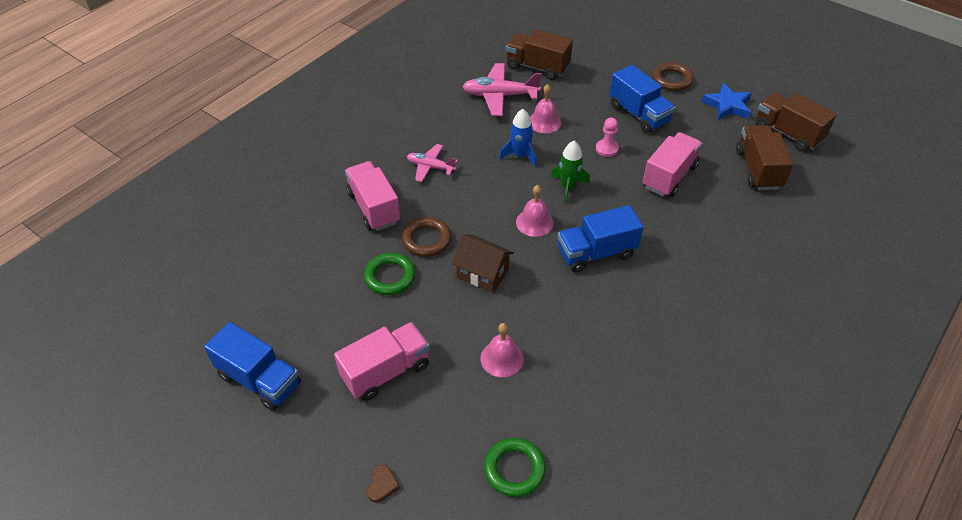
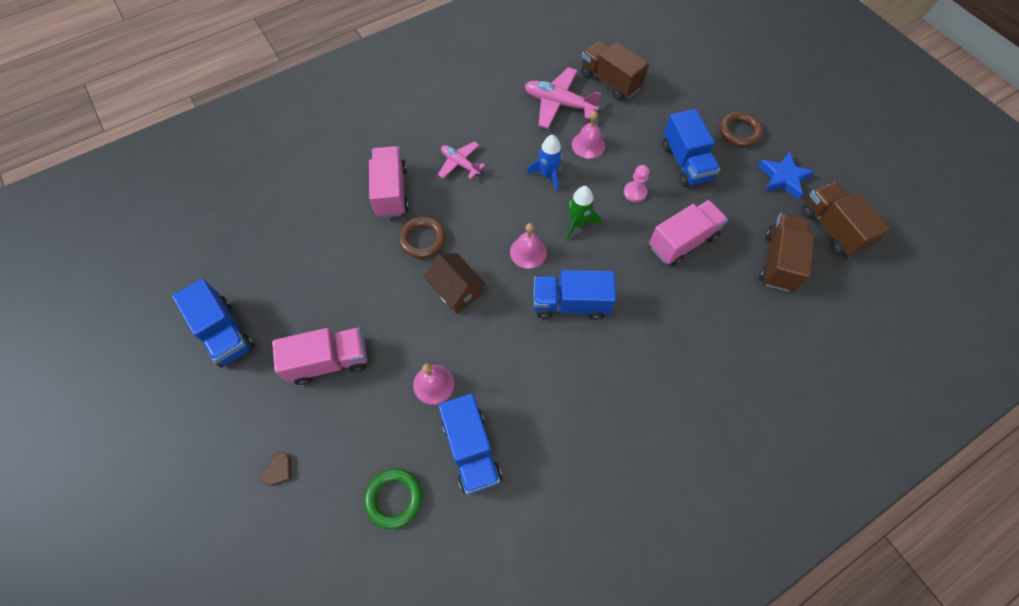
camera: 20 degrees right, 15 degrees up
(390, 277) = (374, 267): green ring -> none
(567, 402) = (471, 449): none -> blue truck

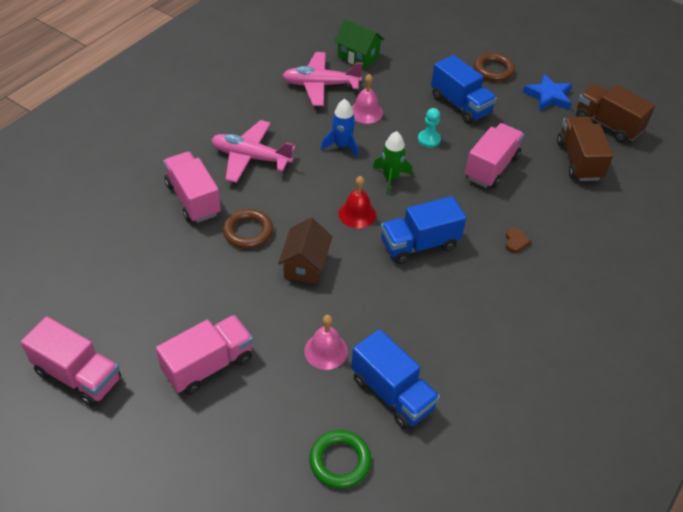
camera: 25 degrees left, 15 degrees down
(225, 333) = (78, 375): blue truck -> pink truck
(278, 470) = (206, 479): brown heart -> brown heart (515, 242)
(456, 290) = (305, 265): brown house -> brown house turned 75 degrees clockwise
(460, 164) = (251, 157): pink plane -> pink plane, size x1.60
(528, 252) = (357, 214): pink bell -> red bell
(610, 81) = (358, 56): brown truck -> green house
(635, 192) = (429, 139): pink pawn -> turquoise pawn

